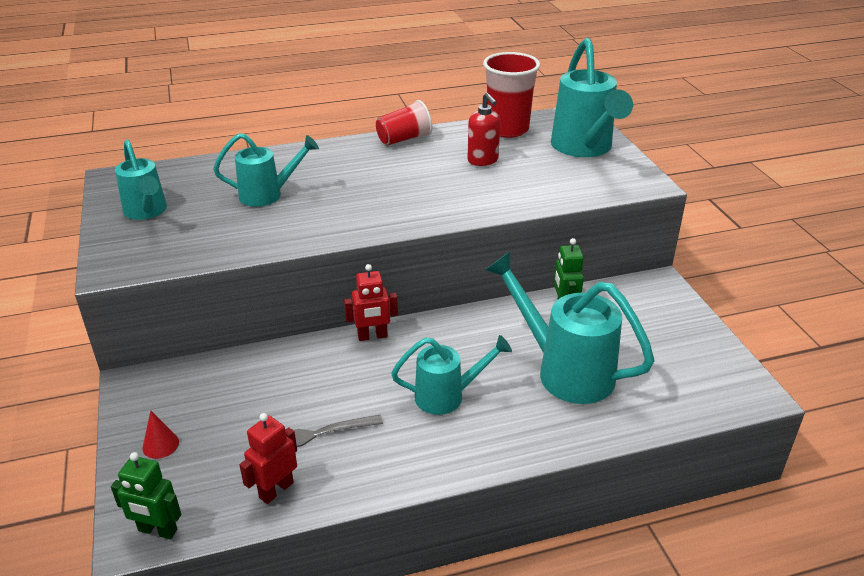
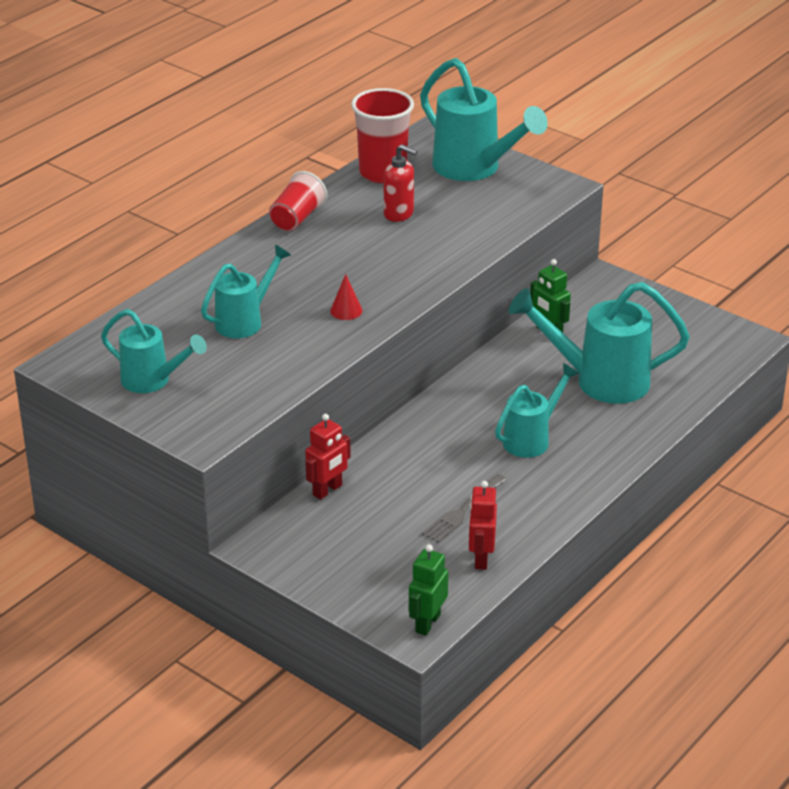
camera: 35 degrees left, 0 degrees up
(157, 530) = (427, 623): green robot -> green robot turned 135 degrees clockwise
(160, 445) = (348, 574): red cone -> red cone (346, 310)
(372, 336) = (416, 421): red robot -> red robot (327, 490)

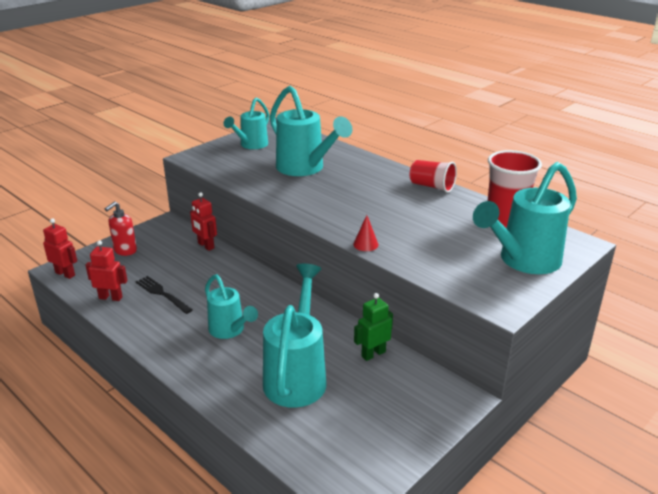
camera: 95 degrees right, 5 degrees down
(245, 321) = (305, 169): turquoise watering can -> turquoise watering can, size x1.62
(346, 310) = (310, 199): red cone -> red cone (365, 244)
(399, 214) = (441, 224): red soap dispenser -> red soap dispenser (125, 251)
(427, 623) = (65, 274): green robot -> red robot
(463, 510) = (162, 294): grey fork -> black fork

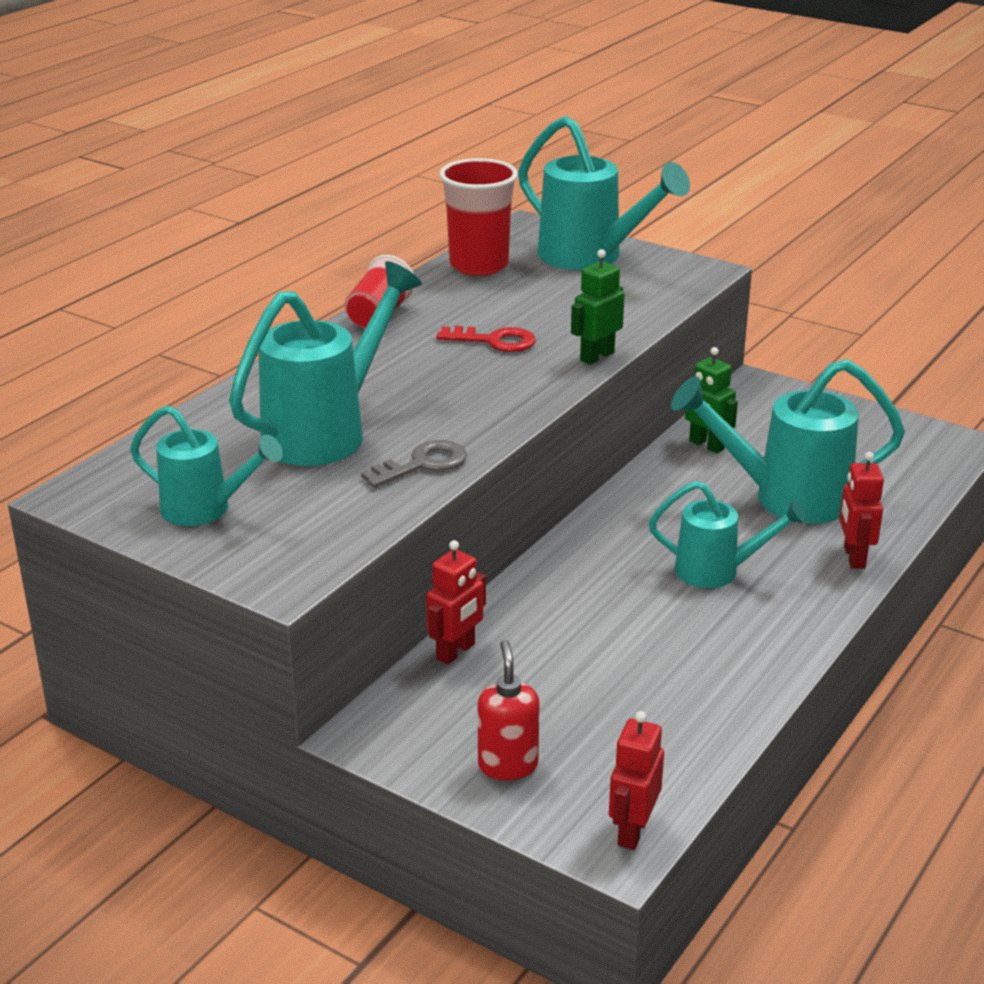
camera: 100 degrees left, 0 degrees up
(111, 297) = (688, 732): red robot -> red robot (853, 557)
(125, 251) = (508, 765): red soap dispenser -> red soap dispenser turned 120 degrees counterclockwise
(162, 294) = (648, 668): black fork -> none
(230, 331) = (718, 571): turquoise watering can -> turquoise watering can turned 60 degrees clockwise
(264, 187) = (423, 464): none -> grey key
(365, 244) = (596, 356): red cone -> green robot
(393, 215) = (494, 341): none -> red key

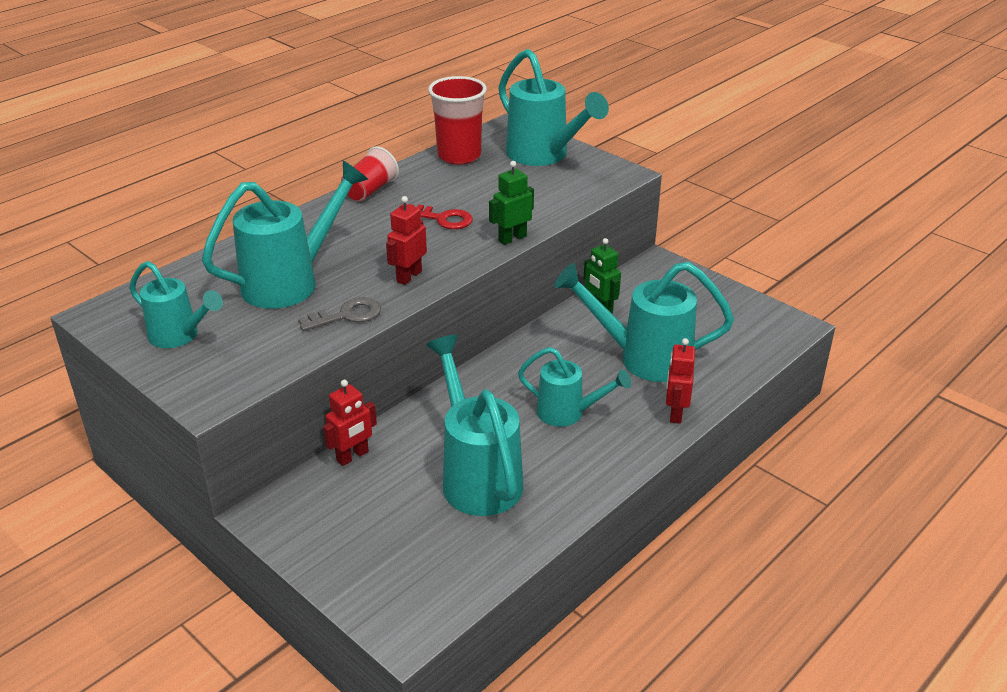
camera: 10 degrees right, 5 degrees up
(508, 765) = (353, 552): red soap dispenser -> none
(631, 656) = (477, 475): none -> turquoise watering can
(632, 831) = (421, 618): red robot -> red robot (409, 276)

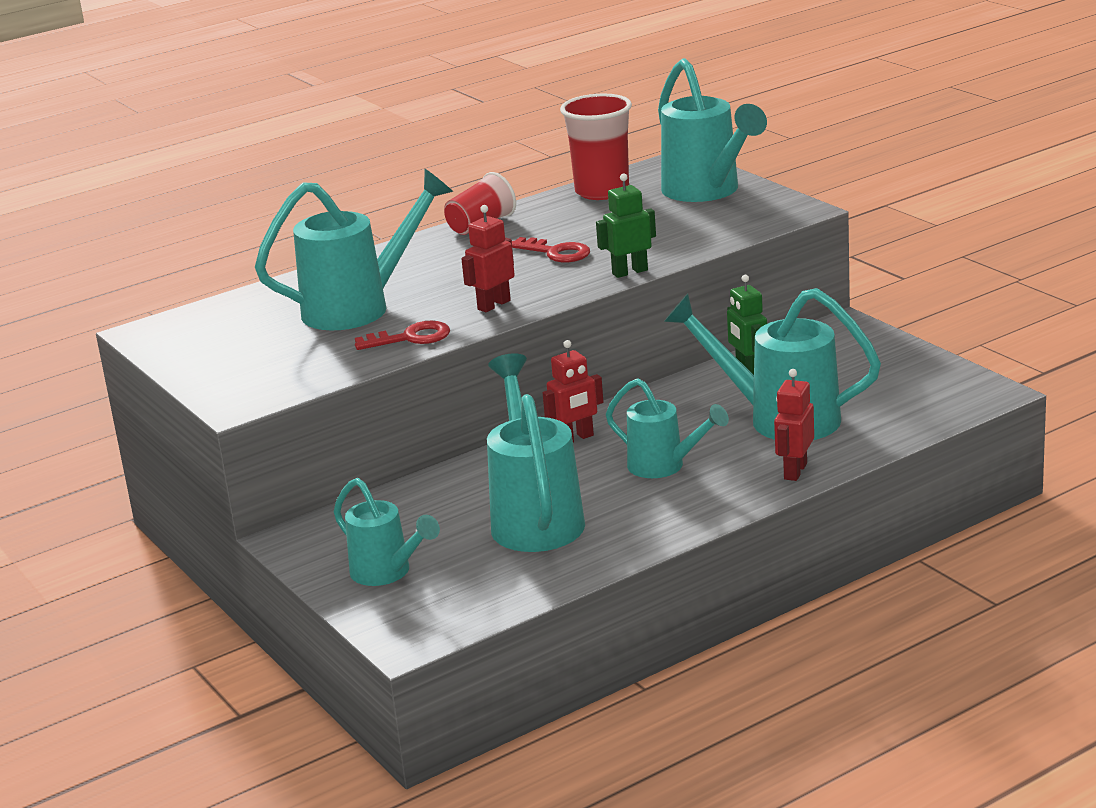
camera: 15 degrees right, 10 degrees down
(180, 336) = (225, 352): turquoise watering can -> turquoise watering can (387, 573)
(347, 315) = (410, 338): grey key -> red key
(353, 456) = (401, 495): red robot -> red robot (575, 438)

